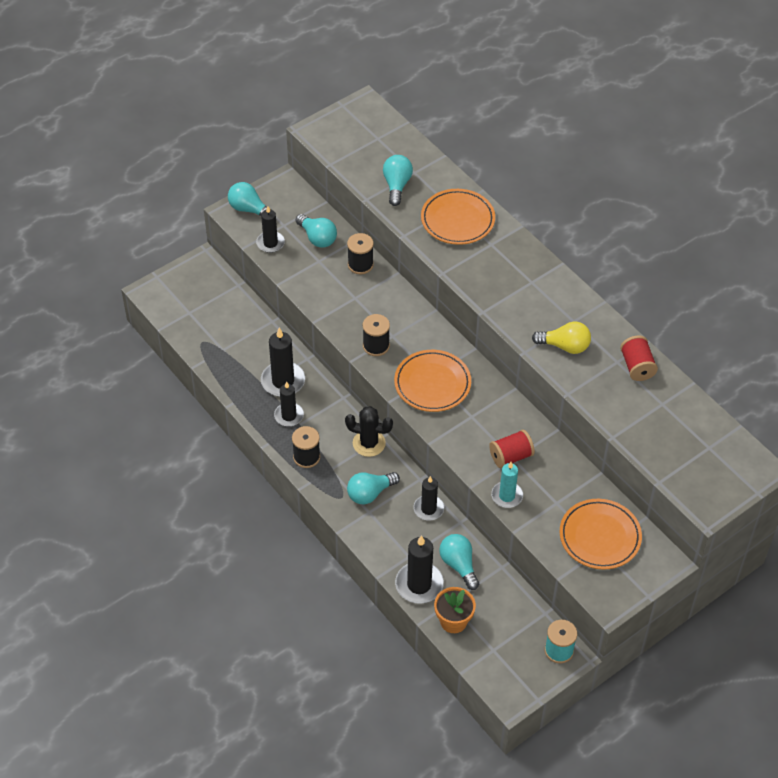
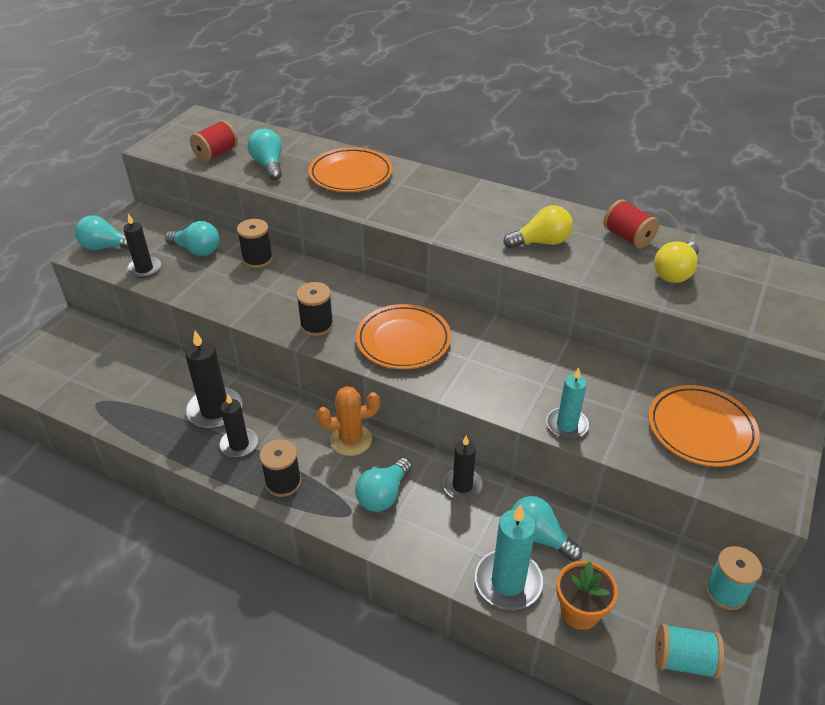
camera: 25 degrees left, 10 degrees down
(369, 443) = (351, 440): black cactus -> orange cactus
(419, 584) = (508, 582): black candle -> turquoise candle
(498, 675) = (683, 660): none -> turquoise spool
(510, 456) = (540, 382): red spool -> red spool (216, 154)
(646, 412) = (675, 273): none -> yellow light bulb

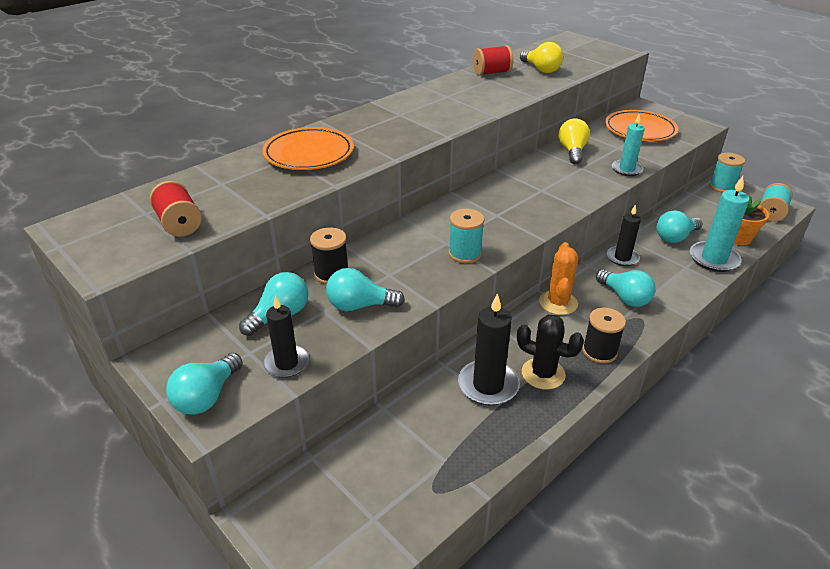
camera: 70 degrees left, 5 degrees down
(239, 444) = (543, 374): black candle -> black cactus
(268, 165) = (243, 194): turquoise light bulb -> turquoise light bulb (360, 306)
(317, 325) = (465, 254): black spool -> turquoise spool
(403, 340) = (508, 214): orange plate -> none
(541, 242) = (480, 99): yellow light bulb -> yellow light bulb (572, 151)

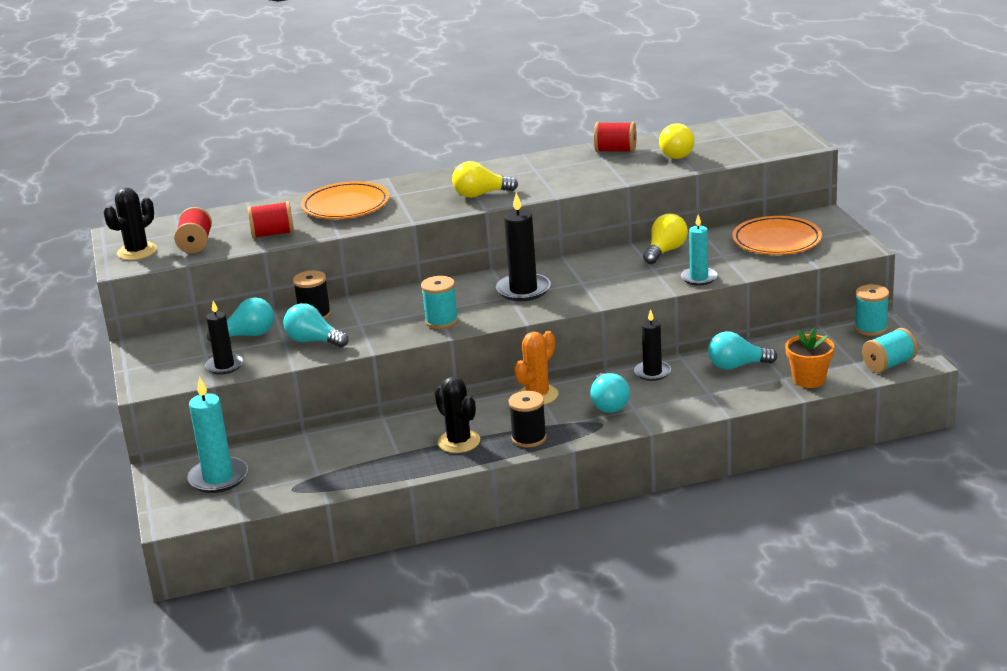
camera: 30 degrees right, 10 degrees down
(110, 247) = (137, 252): none -> black cactus
(207, 396) = (155, 373): turquoise light bulb -> none
(260, 196) = (273, 234): none -> red spool
(427, 124) = (481, 194): none -> yellow light bulb
(488, 385) = (403, 438): black candle -> black candle (523, 290)
(713, 259) = (751, 392): turquoise candle -> turquoise candle (218, 478)

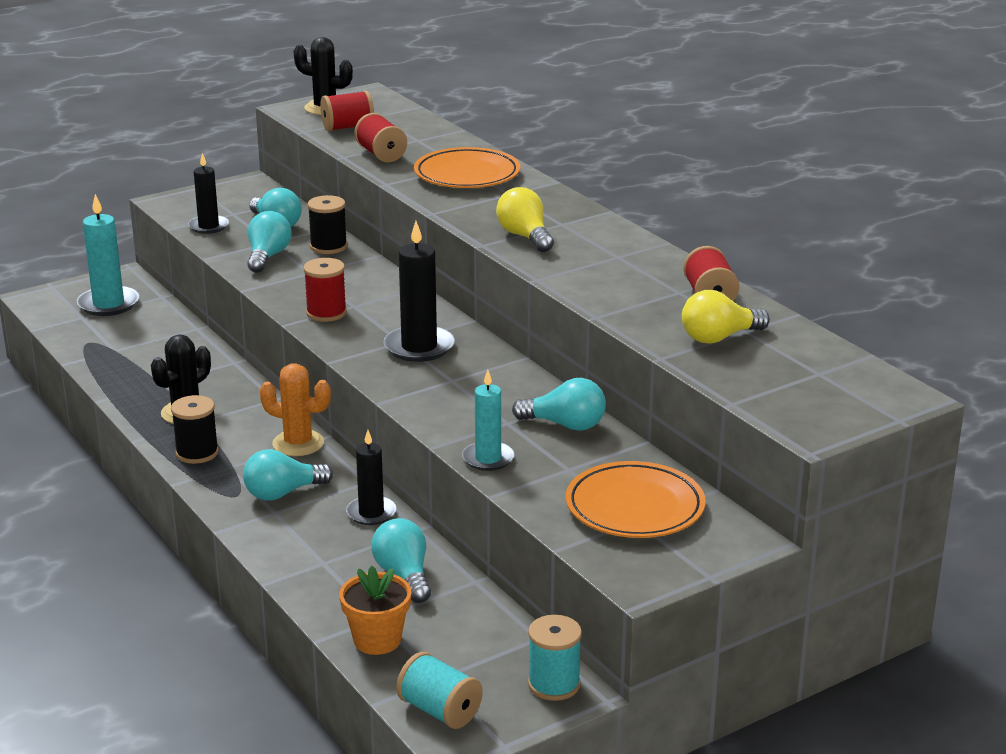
camera: 70 degrees right, 0 degrees up
(441, 321) = (326, 313): turquoise spool -> red spool
(665, 251) = (565, 425): yellow light bulb -> turquoise light bulb

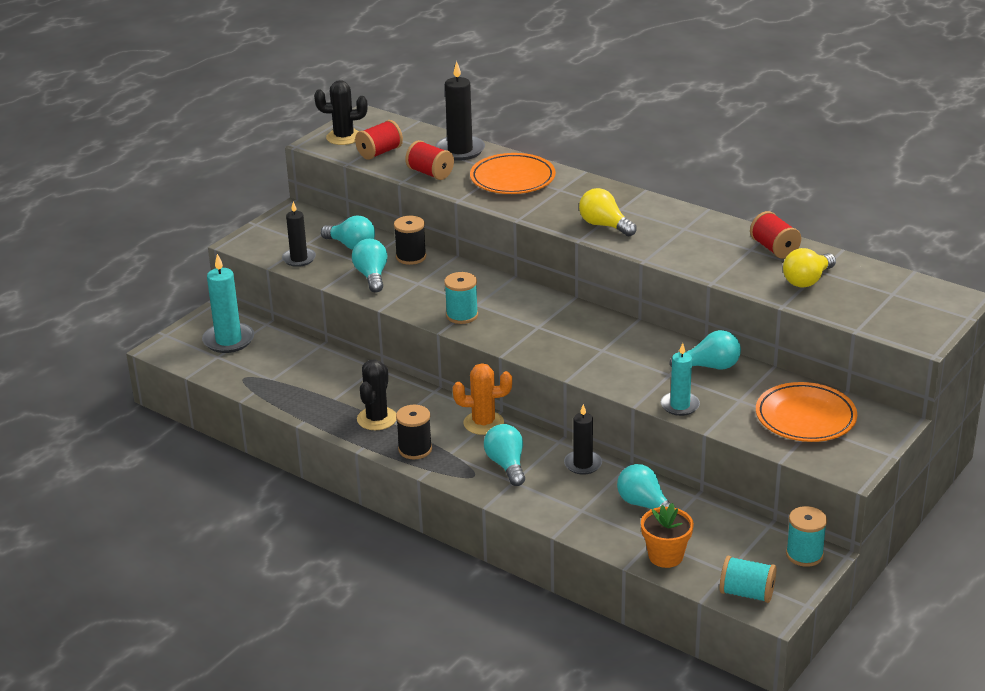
camera: 20 degrees left, 5 degrees up
(283, 493) = (506, 465): turquoise light bulb -> turquoise light bulb turned 120 degrees clockwise
(326, 313) = (462, 315): red spool -> turquoise spool
(419, 347) = (555, 328): black candle -> black candle (460, 150)

